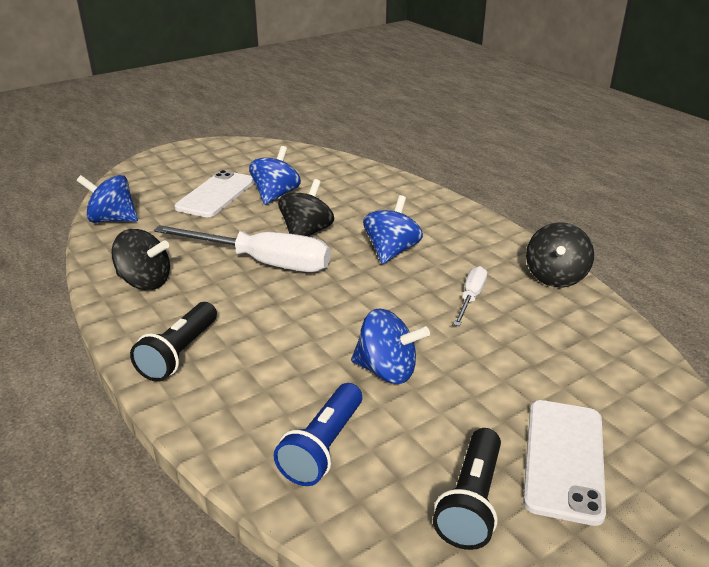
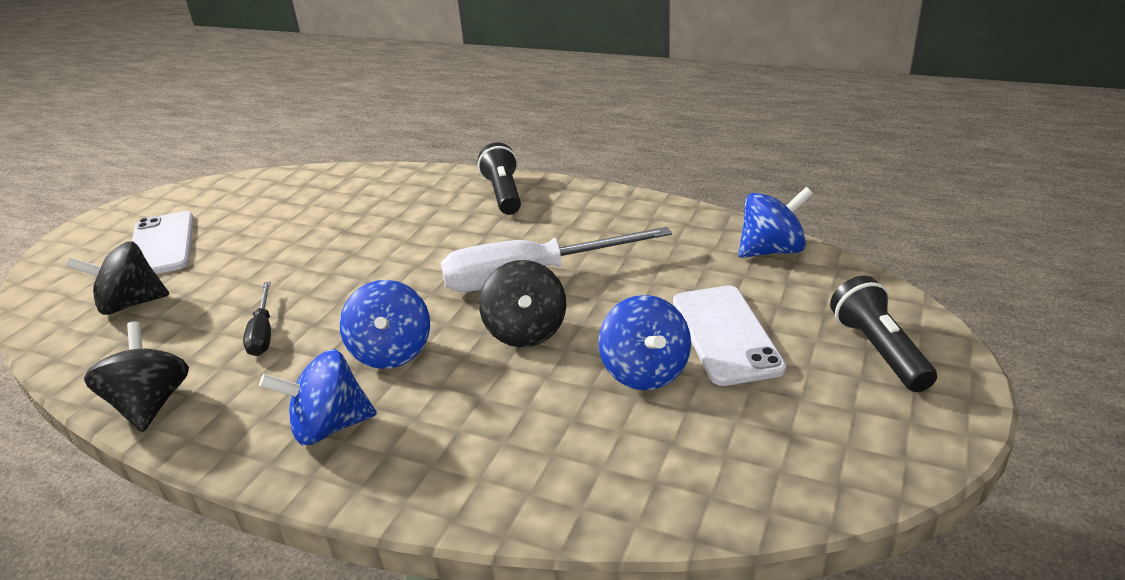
camera: 150 degrees right, 0 degrees up
(145, 282) = (616, 218): black spinning top -> black spinning top (131, 304)
(323, 447) = (343, 194): blue flashlight -> none
(387, 370) = (323, 243): blue spinning top -> blue spinning top (329, 427)
(471, 298) = (263, 333): white screwdriver -> black screwdriver
(471, 501) = (229, 207): black flashlight -> black flashlight (878, 350)

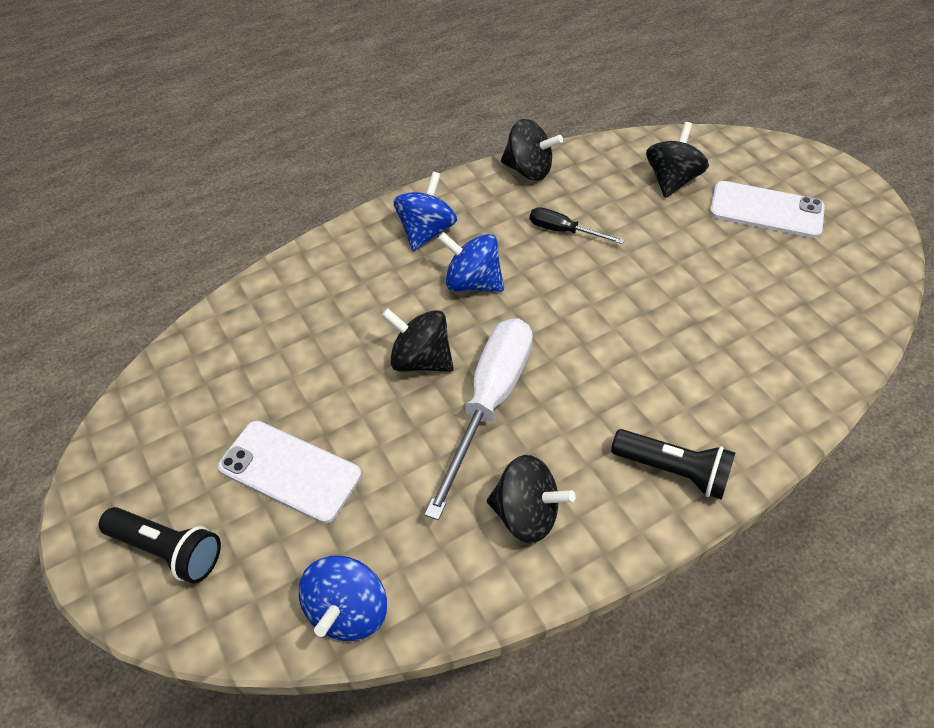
camera: 125 degrees right, 20 degrees up
(606, 224) = (526, 514): none -> black spinning top
(645, 372) = (308, 395): blue spinning top -> none

